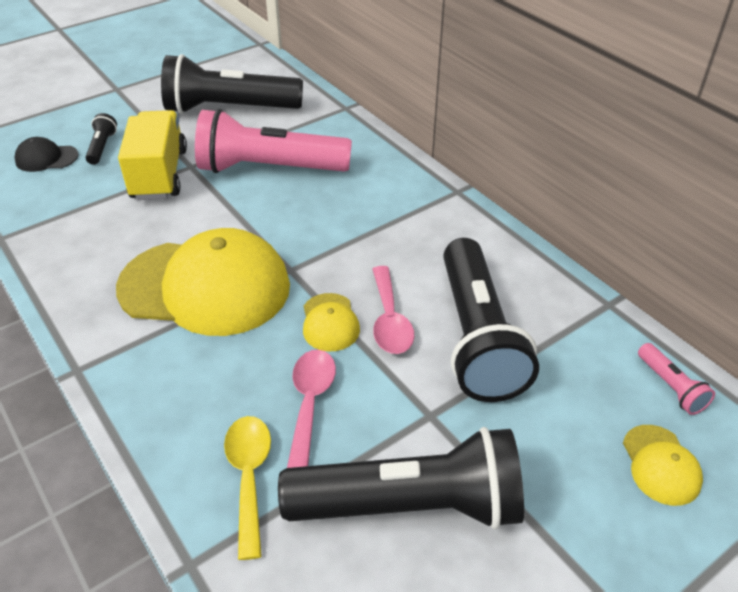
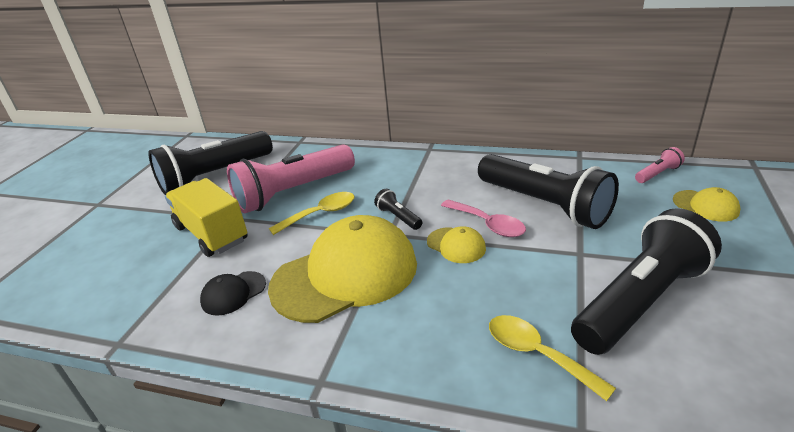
camera: 35 degrees left, 10 degrees down
(46, 158) = (90, 272): black cap -> black cap (233, 293)
(102, 147) = (136, 241): black flashlight -> black flashlight (398, 217)
(262, 208) = (320, 214): none -> yellow spoon
(310, 402) = (509, 291): pink spoon -> none
(670, 387) = (657, 174): pink flashlight -> pink flashlight turned 60 degrees counterclockwise

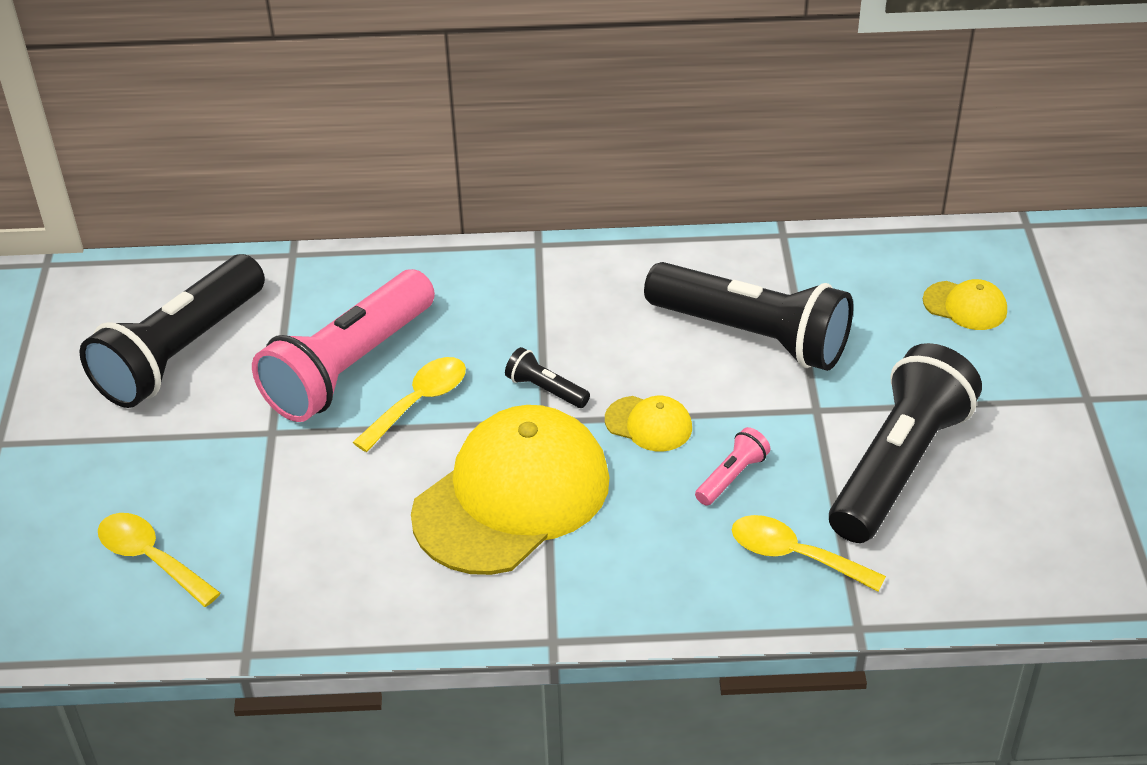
camera: 20 degrees left, 10 degrees up
(115, 273) = (150, 558): none -> yellow spoon
(212, 233) = (260, 465): yellow truck -> none
(233, 293) = (364, 553): black cap -> none
(488, 224) = (682, 382): pink spoon -> none
(657, 174) = (899, 255): pink flashlight -> pink flashlight (732, 477)

